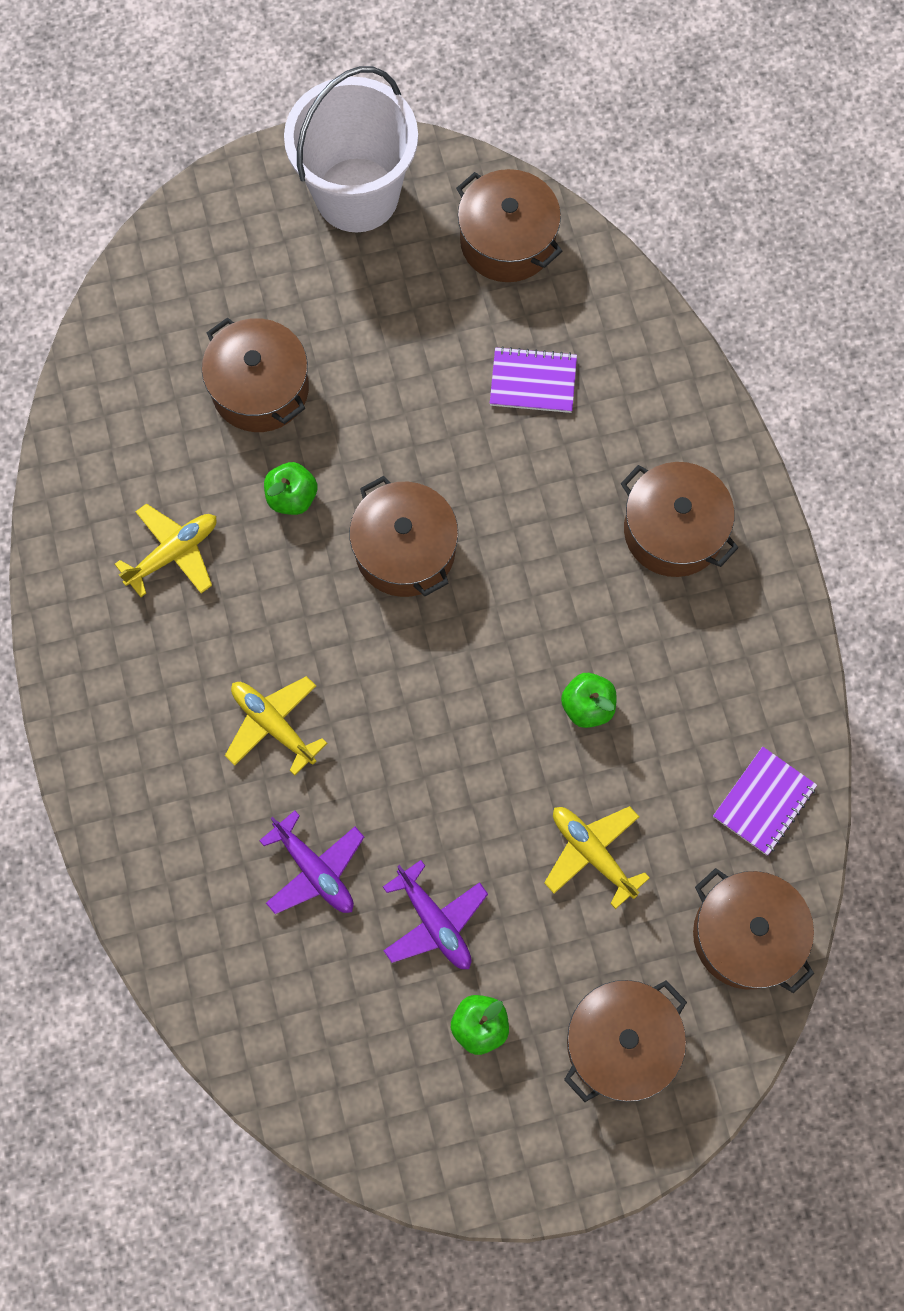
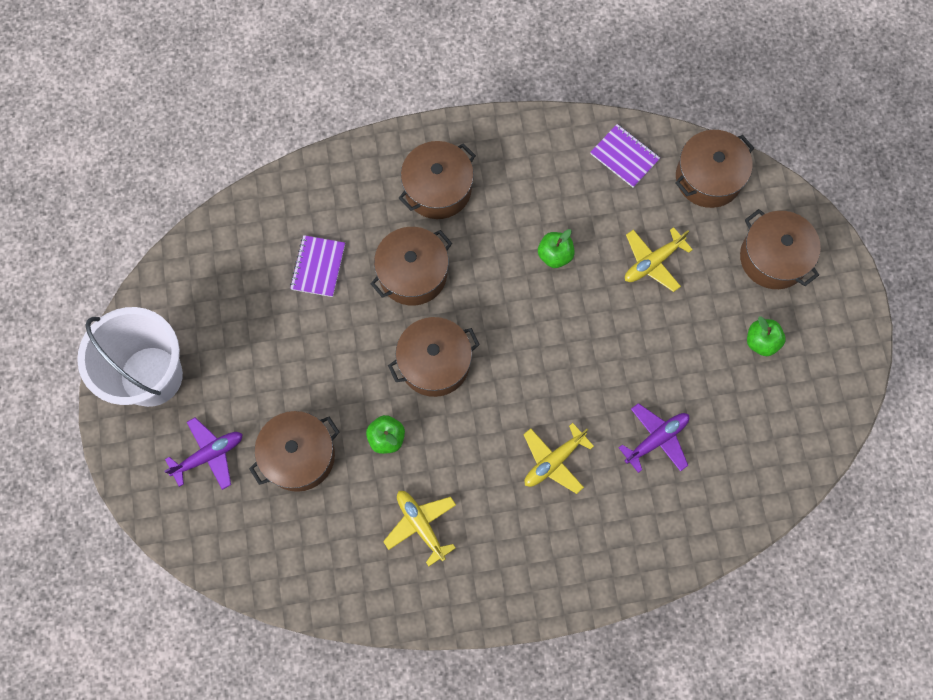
camera: 85 degrees left, 0 degrees up
(434, 922) = (694, 364): purple plane -> purple plane (209, 455)
(507, 241) = (206, 274): brown pot -> brown pot (412, 273)

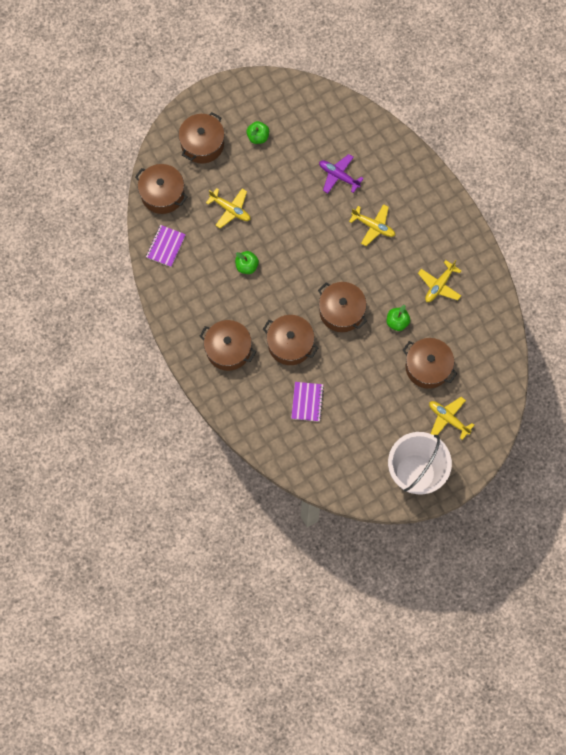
camera: 110 degrees left, 0 degrees up
(209, 455) = (448, 419): purple plane -> yellow plane
(318, 267) = (307, 402): purple notebook -> purple notebook turned 75 degrees counterclockwise

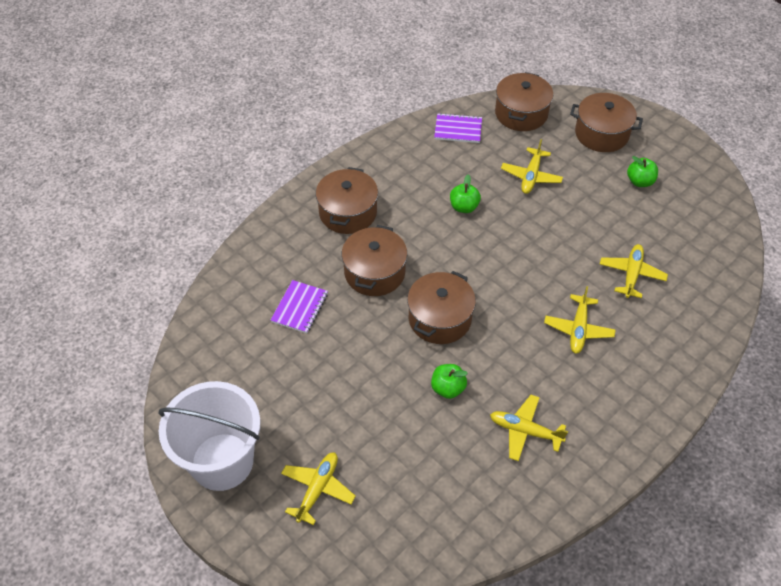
camera: 75 degrees right, 20 degrees down
(307, 402) = (299, 308): purple notebook -> purple notebook turned 60 degrees counterclockwise
(338, 176) = (631, 274): purple plane -> yellow plane
(427, 367) = (391, 443): brown pot -> none

